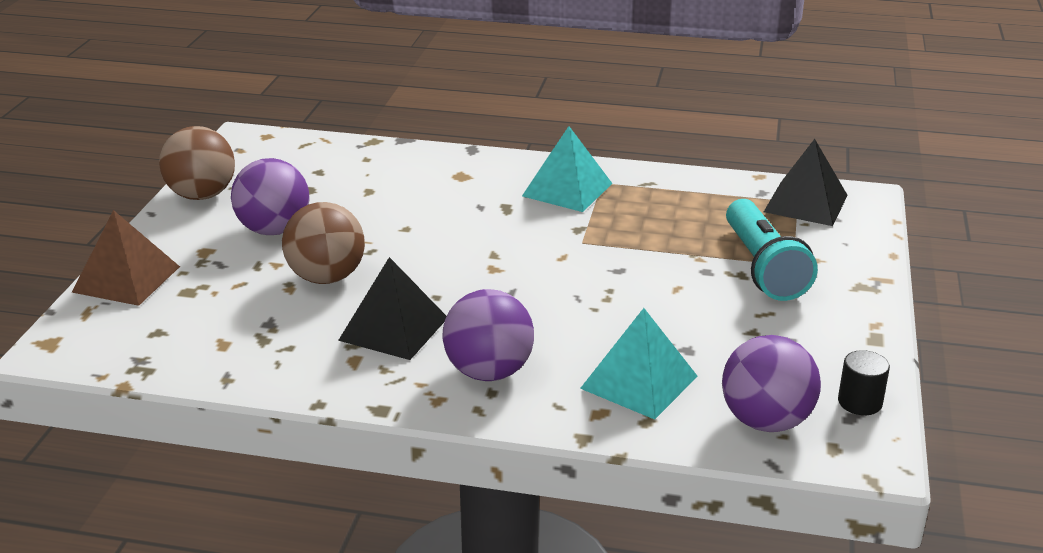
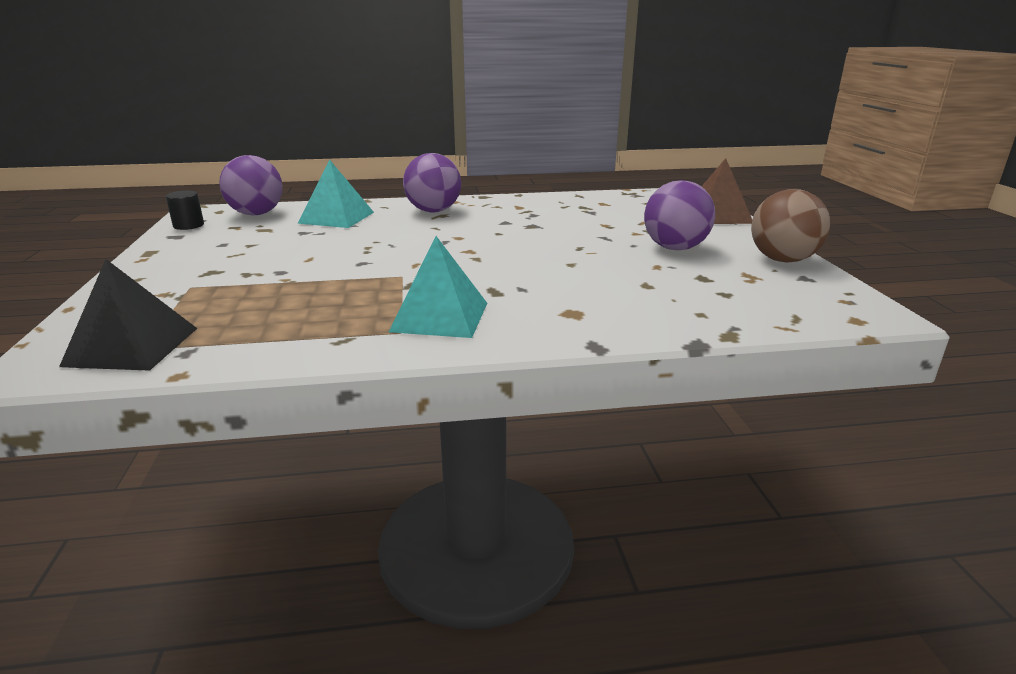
camera: 160 degrees right, 5 degrees down
(326, 277) = (588, 231): brown ball -> none
(393, 328) = (510, 218): black pyramid -> none
(763, 267) = (223, 280): turquoise flashlight -> none

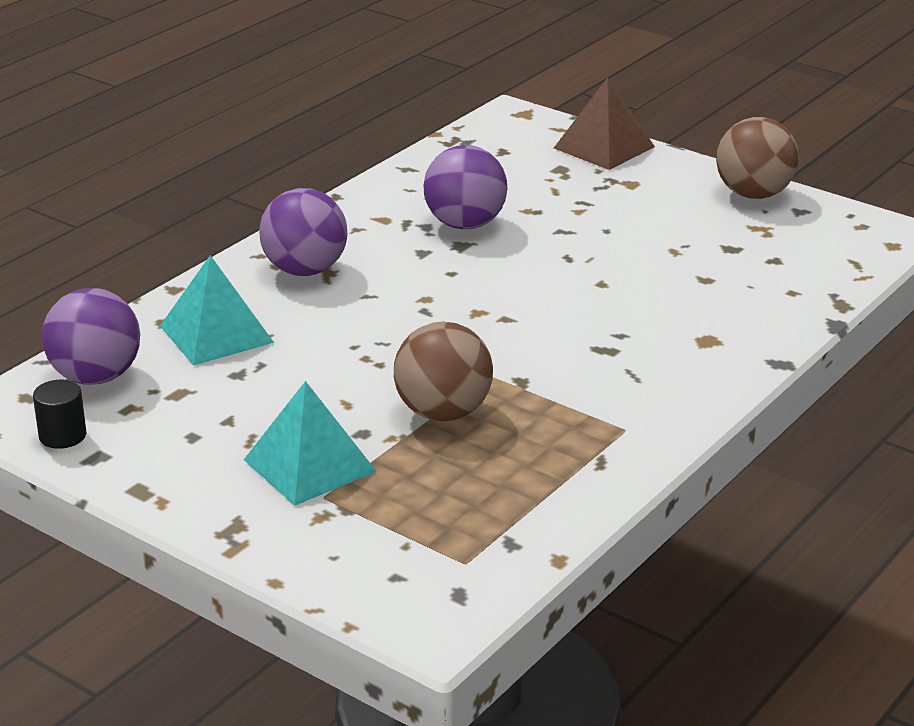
camera: 45 degrees left, 5 degrees up
(132, 346) = (454, 567): black pyramid -> none
(335, 280) = (443, 412): none -> brown ball
(440, 317) = (622, 399): turquoise pyramid -> turquoise pyramid (310, 465)
(675, 248) = (649, 218): purple ball -> purple ball (465, 224)

